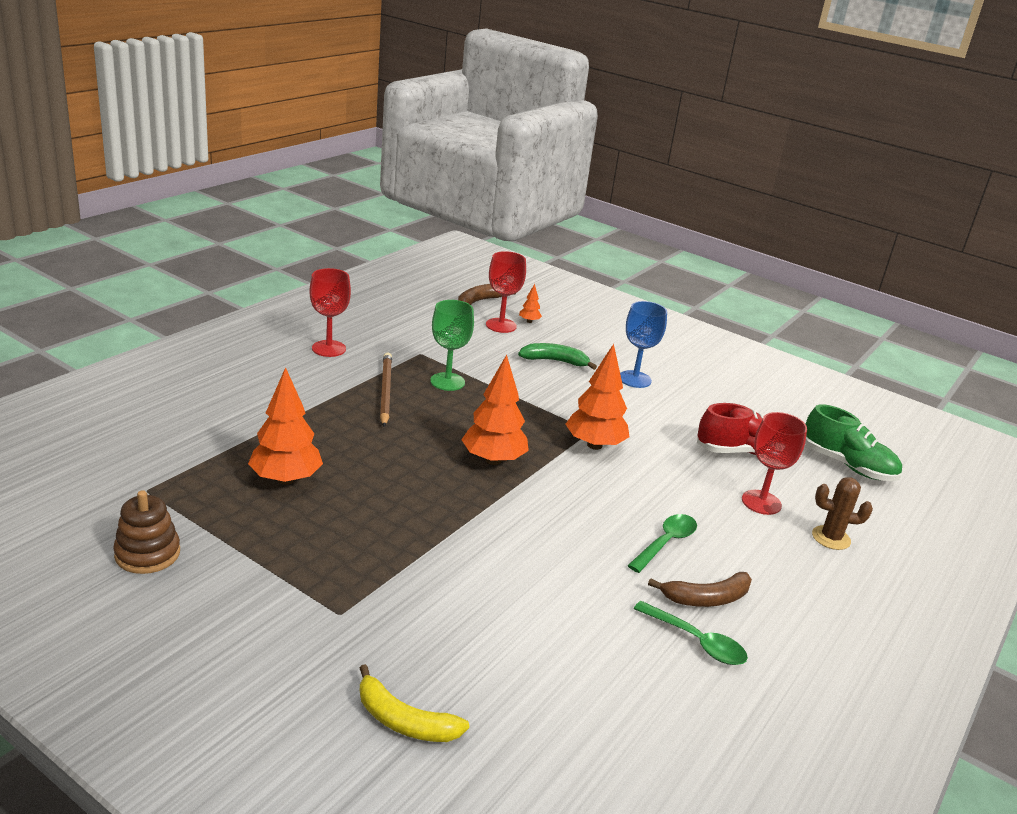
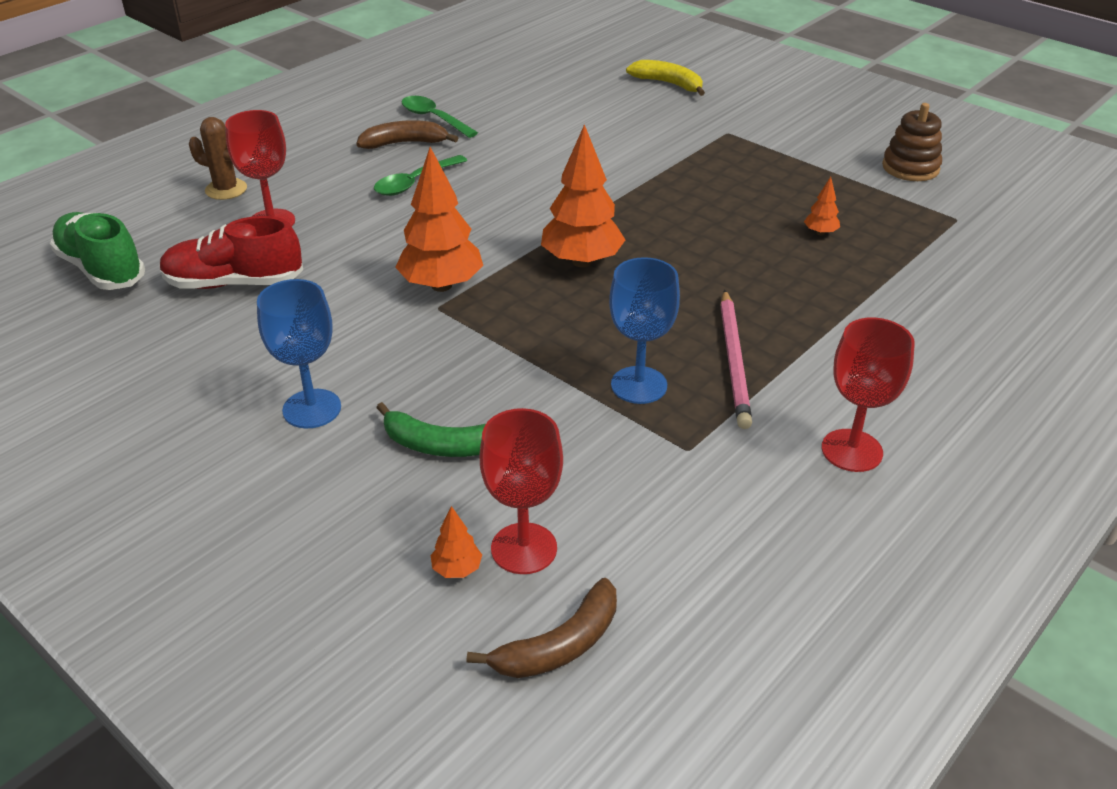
camera: 170 degrees left, 10 degrees up
(285, 479) = (820, 233): orange tree -> orange tree, size x0.44
(385, 391) = (734, 360): brown pencil -> pink pencil
(447, 382) = (639, 385): green goblet -> blue goblet

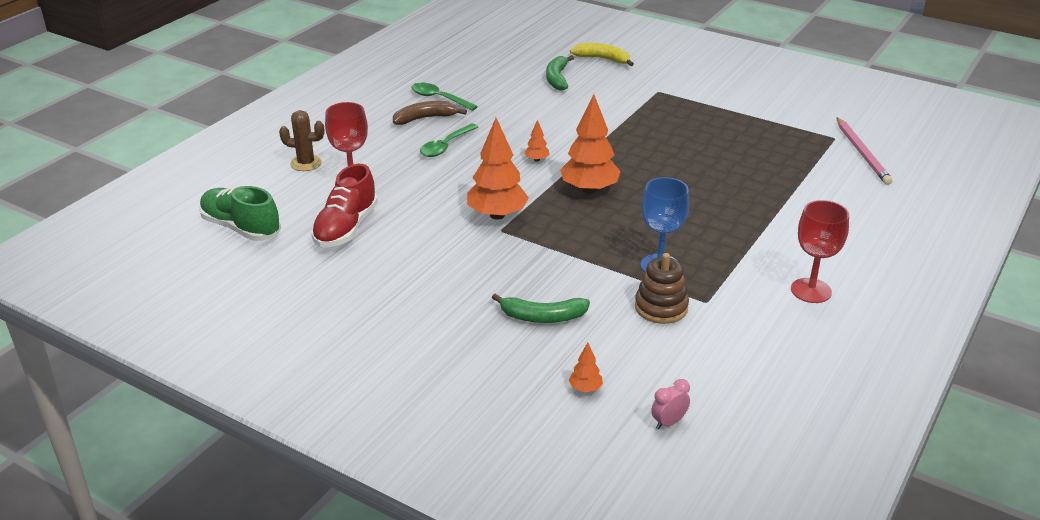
camera: 10 degrees left, 5 degrees down
(234, 283) = (346, 228): red shoe -> red shoe turned 60 degrees counterclockwise
(312, 409) = (443, 304): blue goblet -> none
(524, 548) = (623, 371): red goblet -> none
(560, 645) = (668, 422): brown banana -> pink clock
(598, 105) = (557, 78): none -> green banana
(734, 360) = (717, 244): pink pencil -> pink pencil (862, 153)
(820, 233) = (746, 155): orange tree -> orange tree (537, 160)
(910, 168) = (793, 105): brown stacking toy -> brown stacking toy (661, 307)

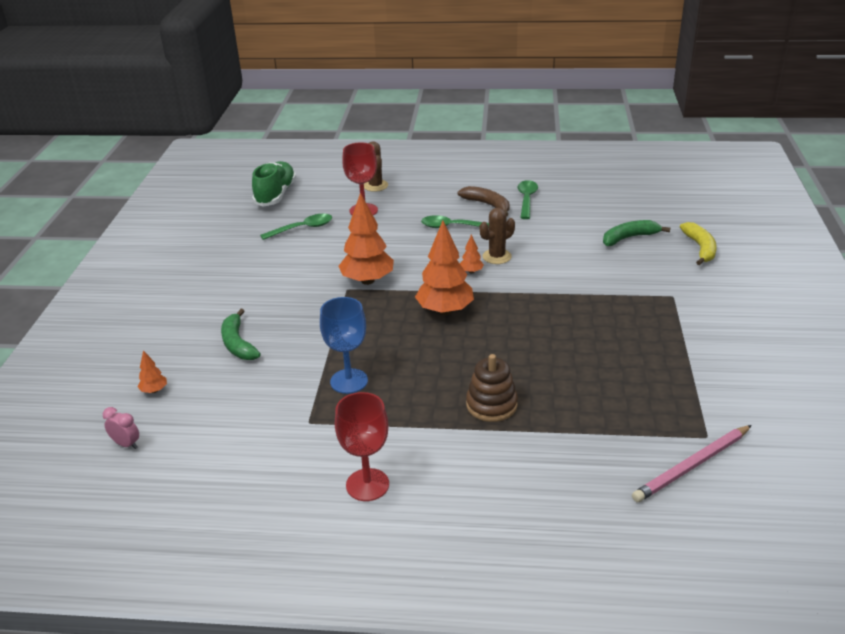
camera: 65 degrees right, 0 degrees up
(346, 228) = (302, 228): red shoe -> green spoon
(524, 141) = (497, 256): none -> brown cactus
(661, 307) = (284, 399): brown stacking toy -> brown stacking toy (491, 405)

